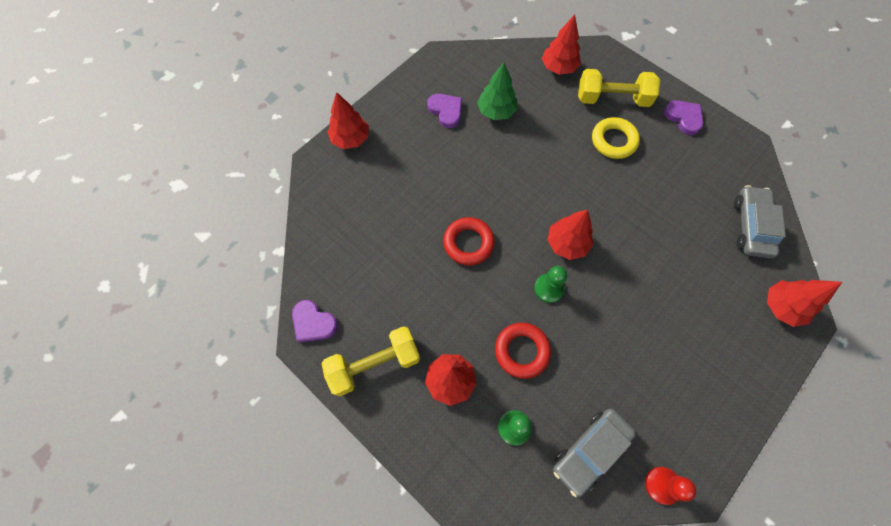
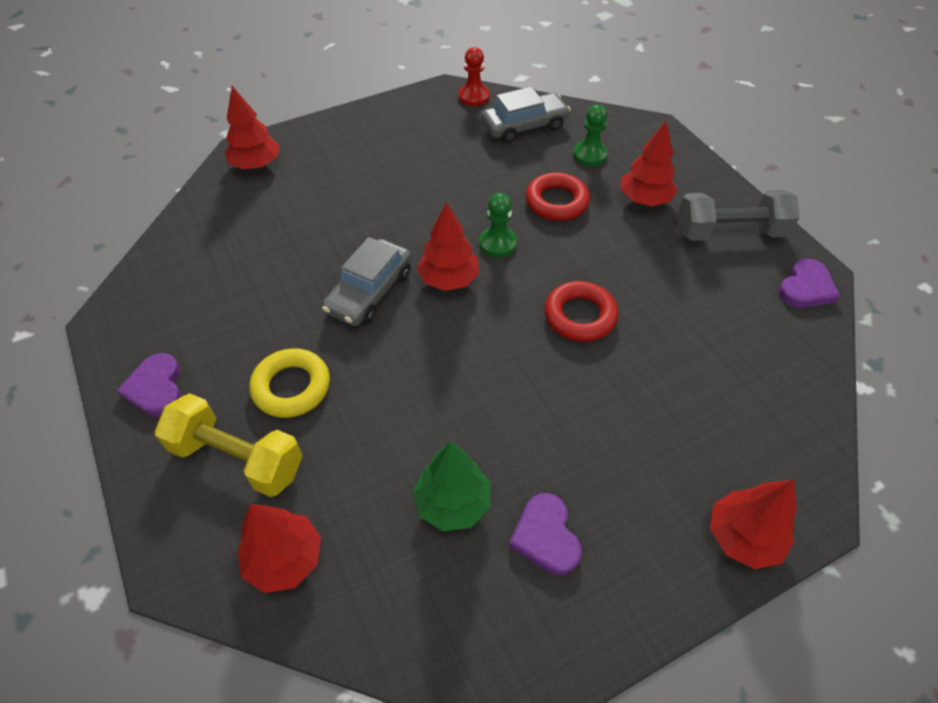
camera: 160 degrees left, 15 degrees down
(313, 323) = (806, 288): purple heart -> purple heart turned 75 degrees clockwise
(374, 364) = (729, 232): yellow dumbbell -> grey dumbbell
(751, 226) = (210, 234): grey car -> grey car (370, 292)

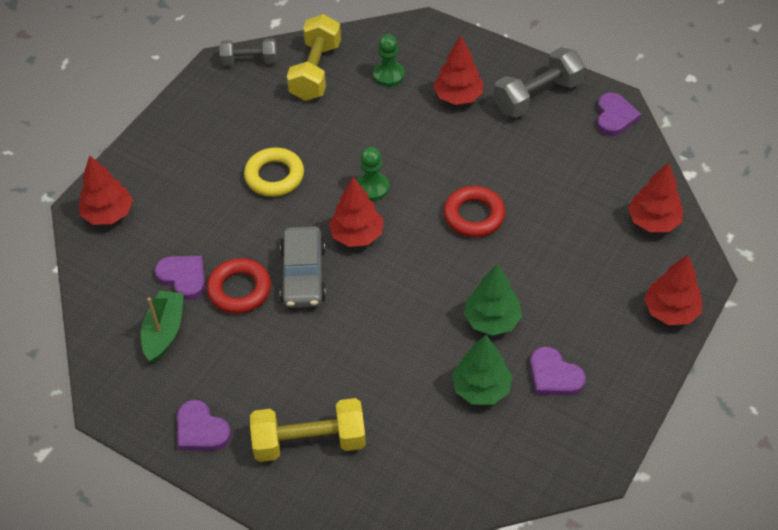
camera: 30 degrees left, 0 degrees up
(209, 281) = (164, 332): none -> green boat
(266, 243) = (183, 277): none -> purple heart
(285, 559) = (399, 482): red tree -> red tree (653, 221)
(291, 387) = (305, 374): yellow ring -> yellow ring (274, 176)
(474, 97) = (249, 61): red pawn -> grey dumbbell
(520, 433) = (492, 320): none -> green tree
(524, 126) = (315, 71): grey car -> yellow dumbbell
(556, 202) = (392, 130): red ring -> red ring (239, 290)

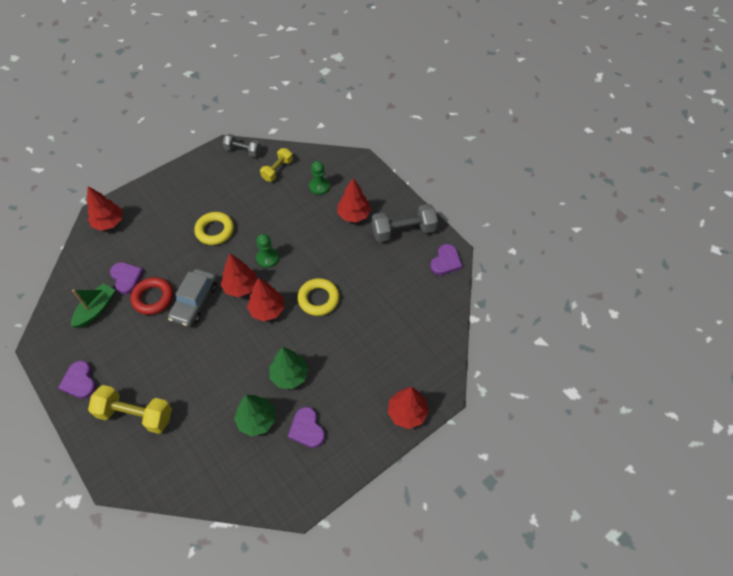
camera: 20 degrees right, 5 degrees up
(315, 71) = (277, 170): yellow dumbbell -> yellow dumbbell, size x0.63
(474, 215) = (318, 299): red ring -> yellow ring
(653, 221) = (431, 344): red tree -> red tree (267, 310)

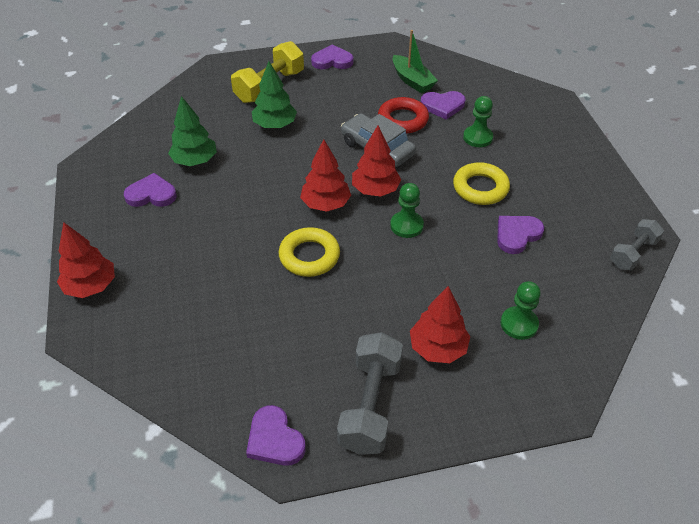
camera: 115 degrees right, 10 degrees down
(109, 222) = (536, 106): red tree -> none
(160, 246) = (477, 137): none -> green pawn
(251, 203) = (517, 235): none -> purple heart
(277, 170) = (575, 282): yellow dumbbell -> none
(289, 375) = (224, 199): green tree -> green tree (275, 125)

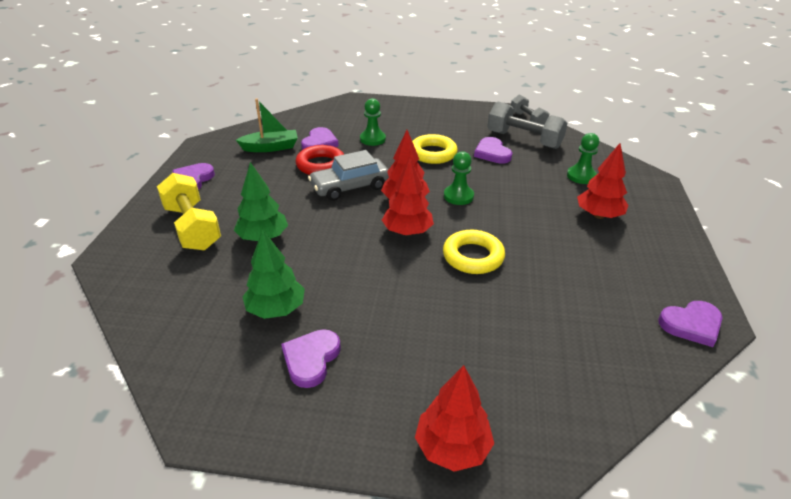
camera: 70 degrees left, 10 degrees down
(370, 405) = (653, 262): grey dumbbell -> grey dumbbell (524, 140)

